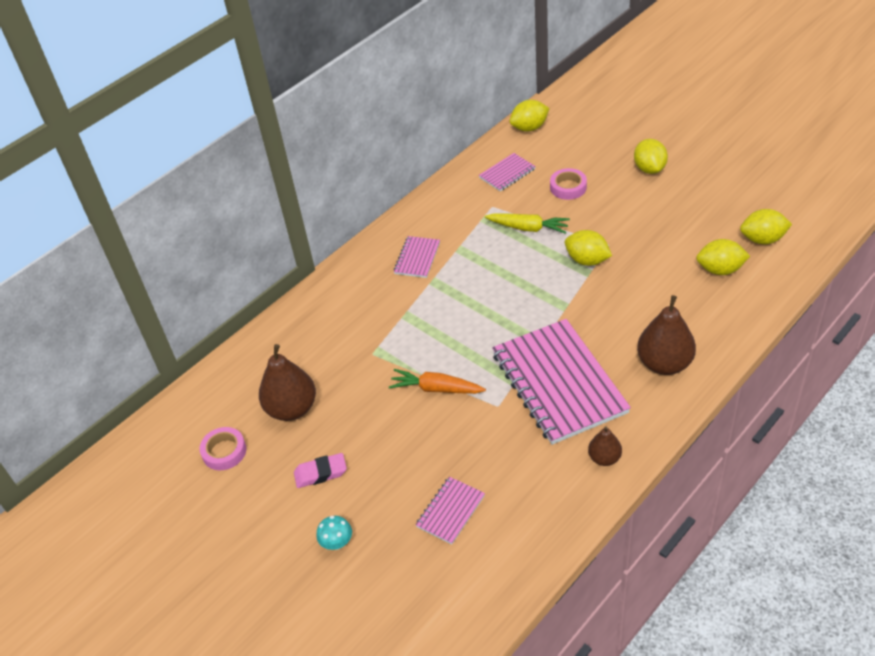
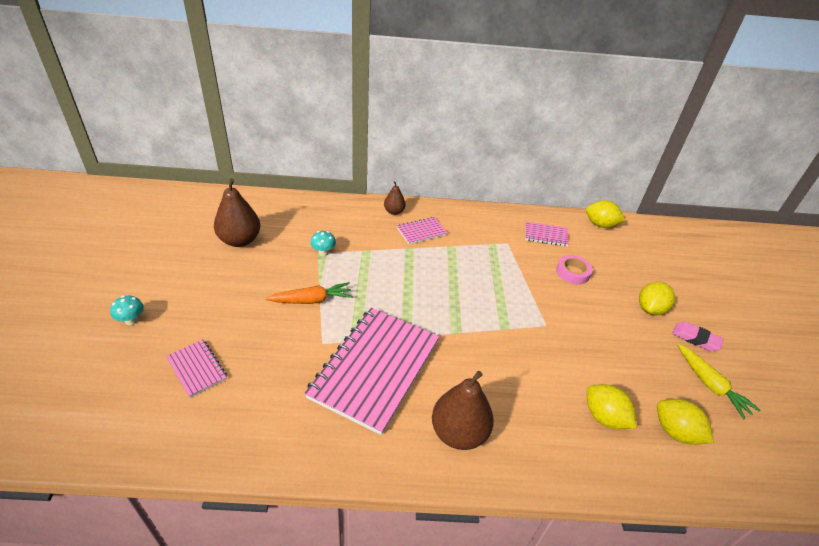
camera: 40 degrees right, 5 degrees down
(224, 452) = (183, 230): pink tape -> none
(320, 473) = (192, 281): pink eraser -> pink eraser (695, 339)
(376, 348) = (323, 252): none -> turquoise mushroom
(436, 389) = (311, 300): orange carrot -> orange carrot turned 105 degrees clockwise
(450, 511) = (197, 369): pink notebook -> pink notebook turned 60 degrees clockwise
(528, 228) = (509, 271): yellow carrot -> yellow carrot (710, 385)
(587, 260) = (515, 320): yellow lemon -> none
(604, 458) = (318, 444): brown pear -> brown pear (394, 212)

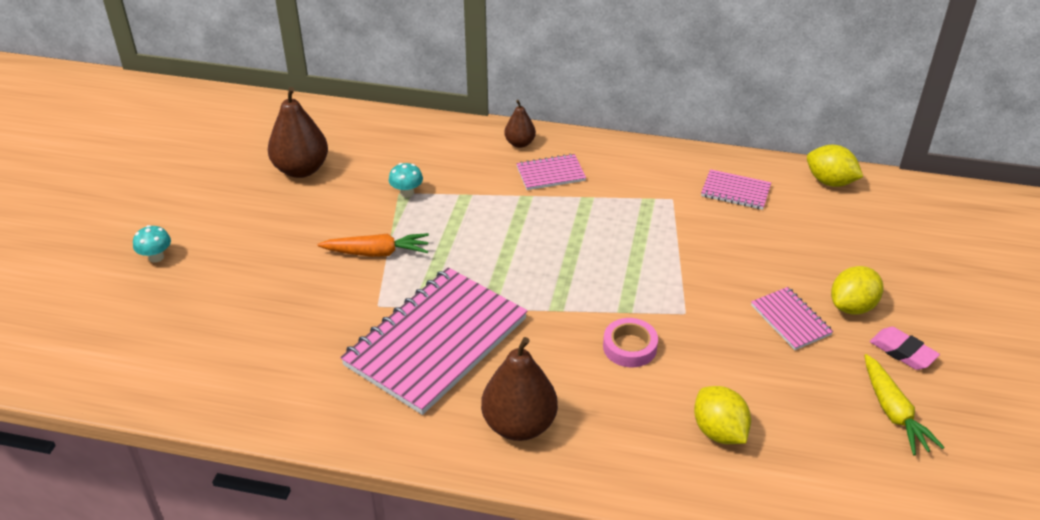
camera: 15 degrees right, 0 degrees up
(197, 369) = (223, 319): pink notebook -> pink notebook (790, 320)
(572, 272) = (755, 247): pink tape -> pink tape (629, 347)
(675, 432) = (811, 460): yellow lemon -> none

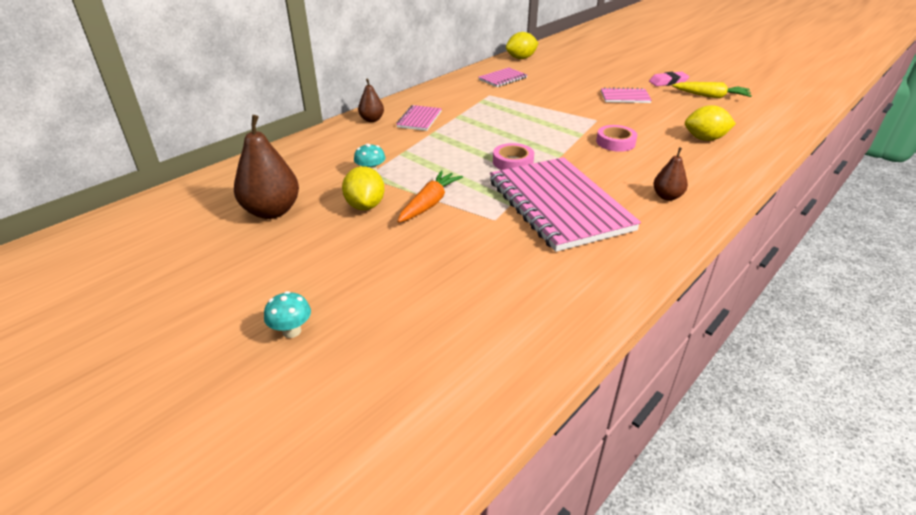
camera: 60 degrees left, 5 degrees down
(506, 278) = (513, 162): none -> pink tape
(519, 425) = (667, 196): brown pear -> brown pear, size x0.55
(852, 306) = (625, 82): yellow lemon -> yellow lemon (365, 206)

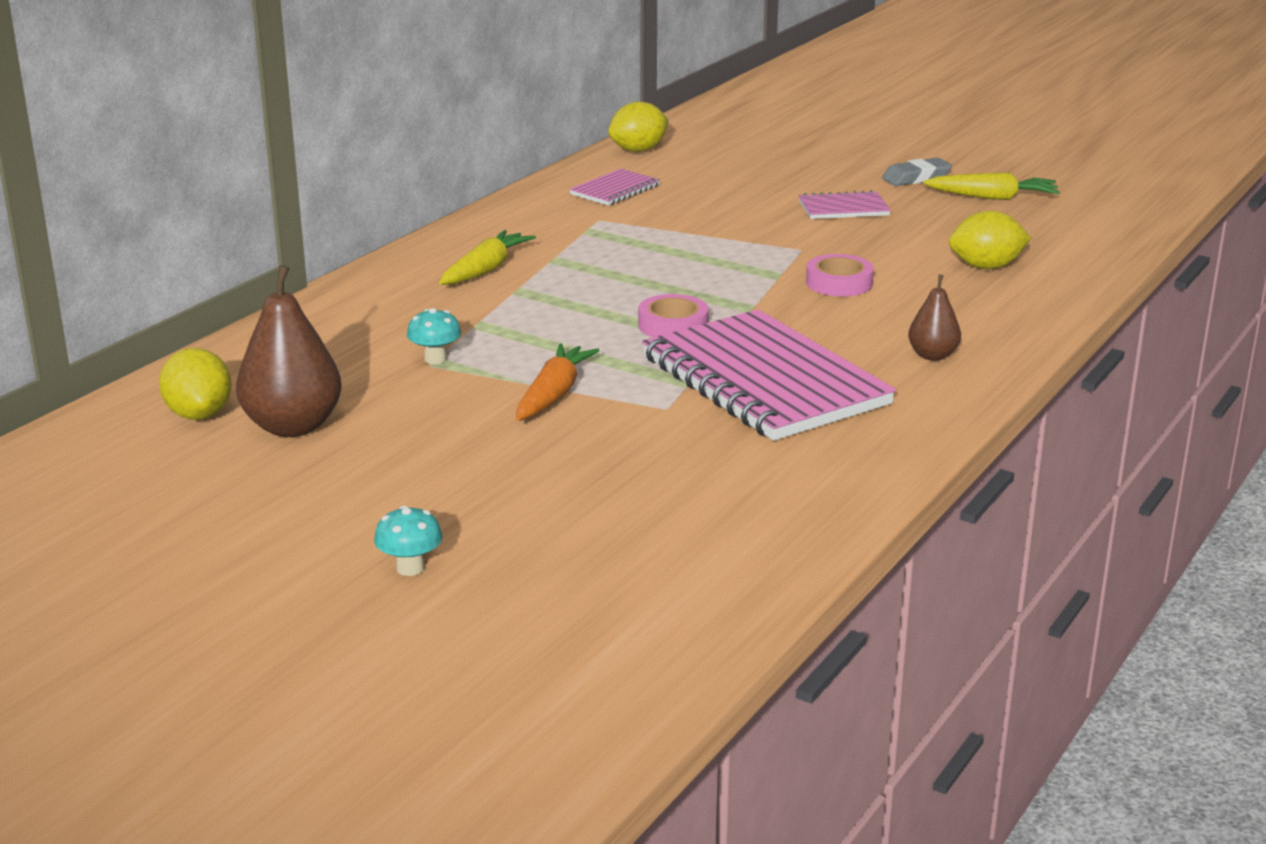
camera: 10 degrees left, 10 degrees down
(365, 206) = (447, 406): yellow lemon -> yellow lemon (199, 415)
(372, 120) = (398, 276): brown pear -> none
(419, 119) = (485, 270): pink notebook -> yellow carrot
(668, 82) = (916, 178): pink eraser -> grey eraser

